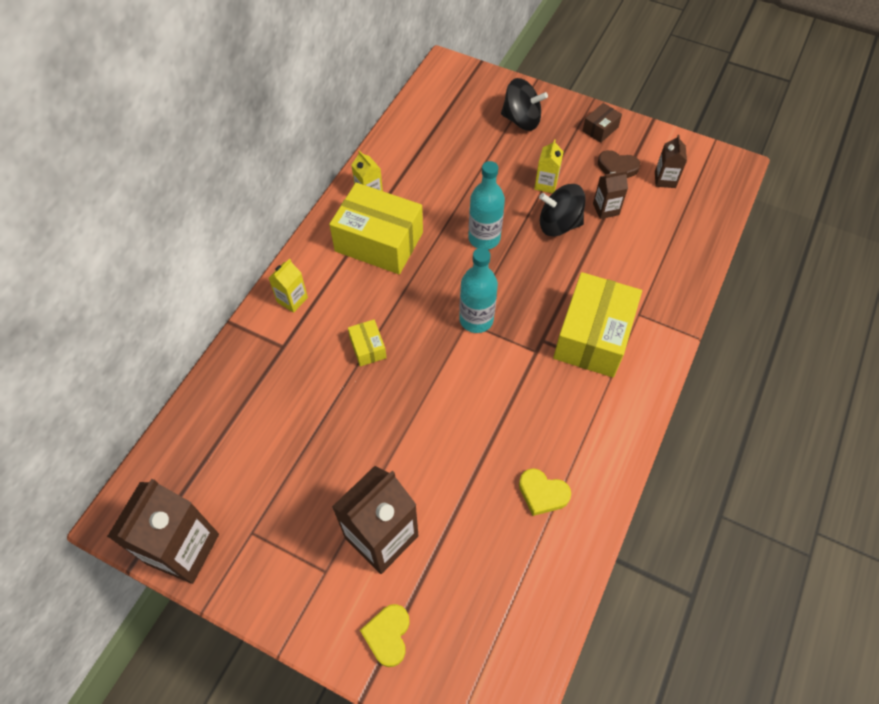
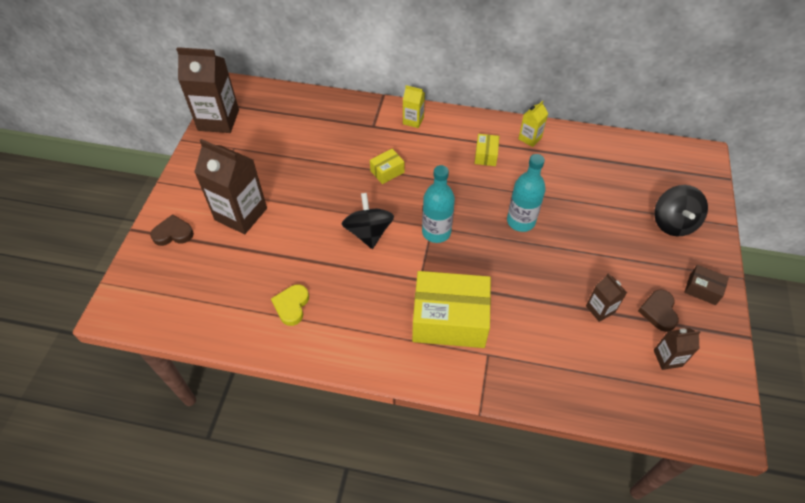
camera: 75 degrees right, 5 degrees down
(379, 242) = (486, 155): yellow box -> yellow box, size x0.45
(388, 635) = (173, 233): yellow heart -> brown heart
(546, 184) = (605, 255): yellow carton -> none
(559, 224) = (562, 273): black spinning top -> black spinning top (368, 232)

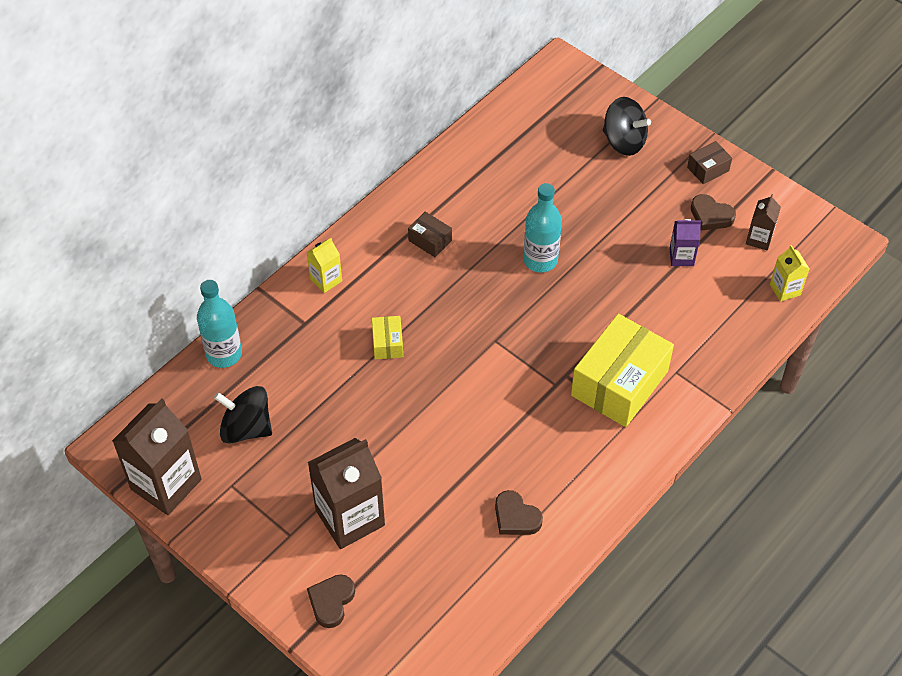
camera: 60 degrees left, 0 degrees up
(291, 306) = (516, 517): yellow heart -> brown heart
(368, 232) = (464, 402): black spinning top -> black spinning top (246, 428)
(436, 232) = (505, 340): turquoise bottle -> turquoise bottle (224, 354)
(486, 155) = (430, 240): yellow box -> brown box
(530, 138) = (434, 188): yellow carton -> yellow carton (785, 289)
(600, 309) = (681, 257): brown carton -> purple carton

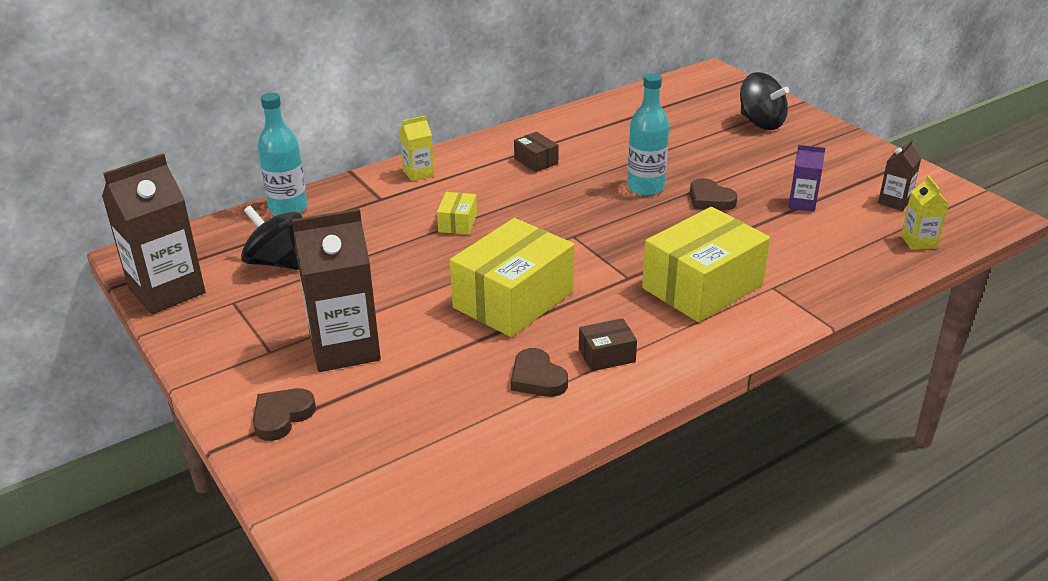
camera: 15 degrees right, 20 degrees down
(468, 432) = (513, 299): none -> yellow box
(708, 169) = (846, 149): brown box -> brown box (606, 355)
(710, 215) = (842, 179): brown heart -> brown heart (710, 199)

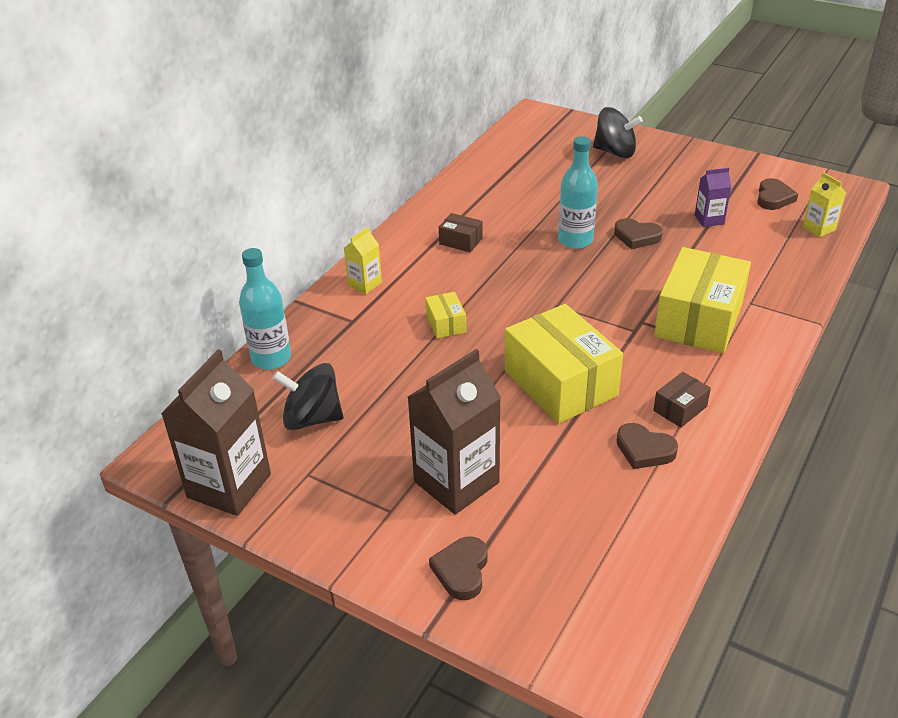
camera: 25 degrees left, 5 degrees up
(513, 299) = (560, 383): yellow box -> yellow box turned 45 degrees counterclockwise
(894, 202) = (773, 198): brown carton -> brown heart

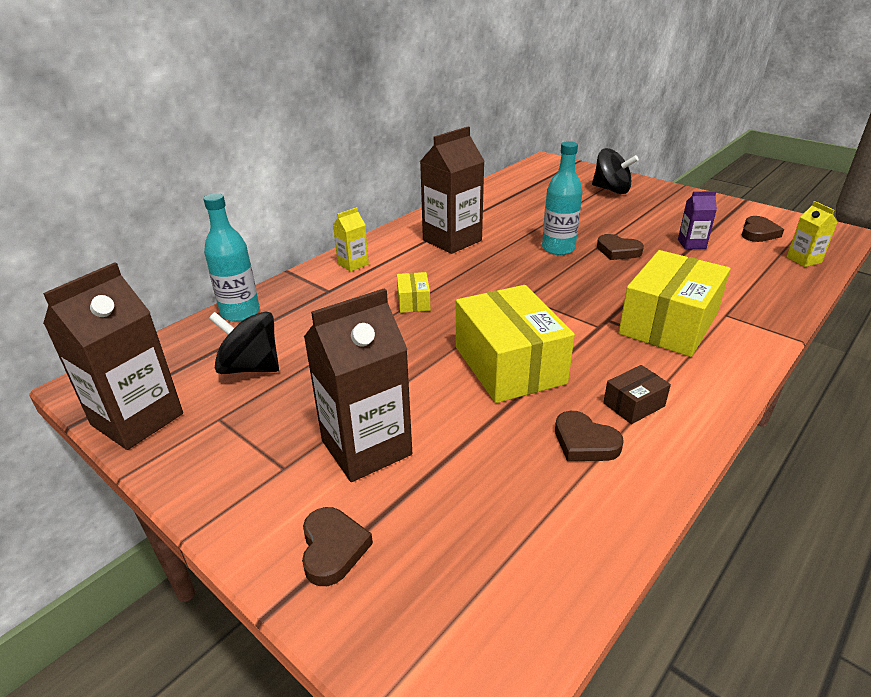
camera: 10 degrees right, 5 degrees down
(460, 241) = (452, 240): brown box -> brown carton
(461, 571) = (333, 549): brown heart -> brown heart turned 150 degrees clockwise

